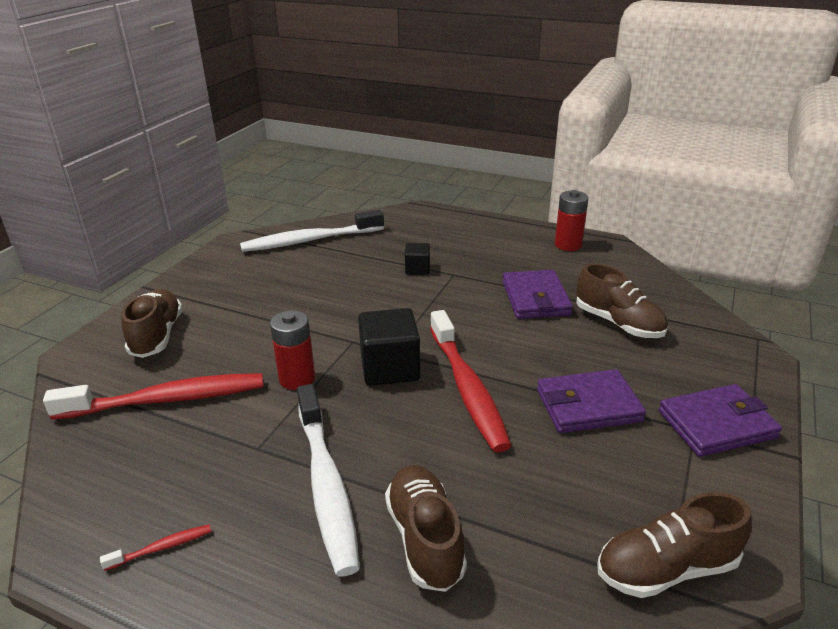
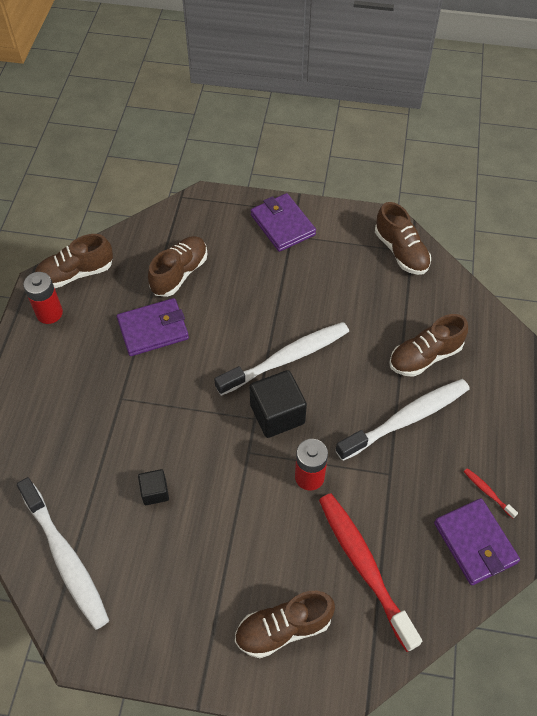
camera: 105 degrees left, 25 degrees up
(417, 269) = (116, 431): black cube -> black cube (155, 492)
(467, 388) = (287, 358): red toothbrush -> white toothbrush
(588, 406) = (284, 288): purple wallet -> purple wallet (475, 543)
(620, 261) = (76, 273): none -> brown shoe

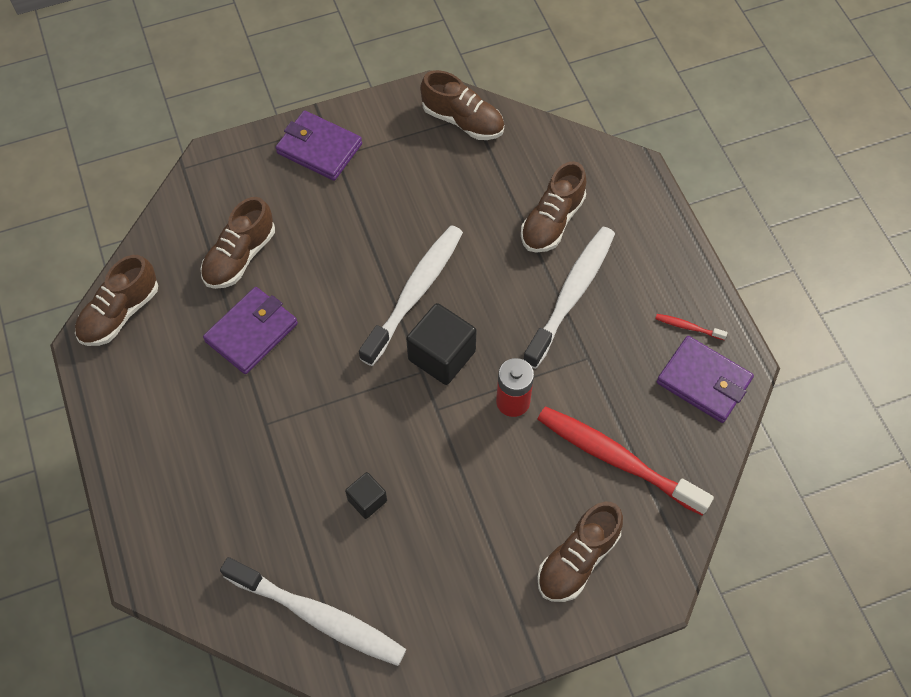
camera: 30 degrees left, 5 degrees up
(49, 313) = (120, 373): red battery -> none
(179, 273) = (240, 256): brown shoe -> brown shoe turned 150 degrees counterclockwise

